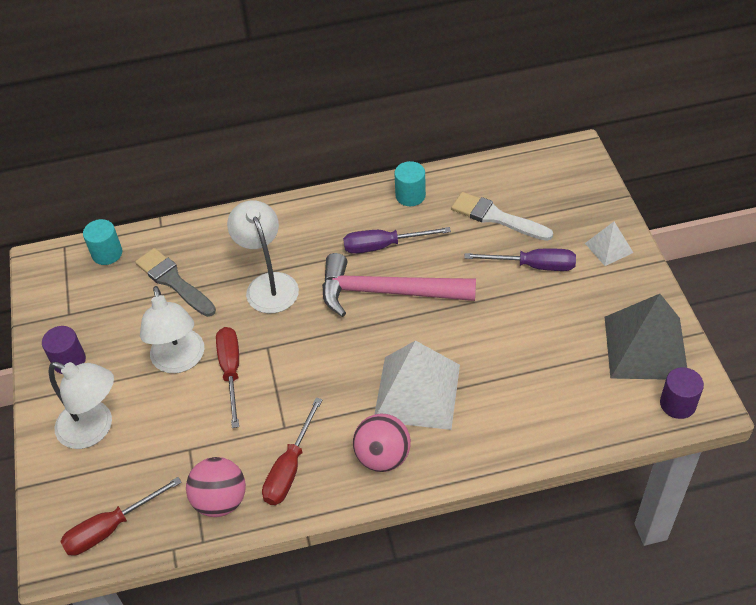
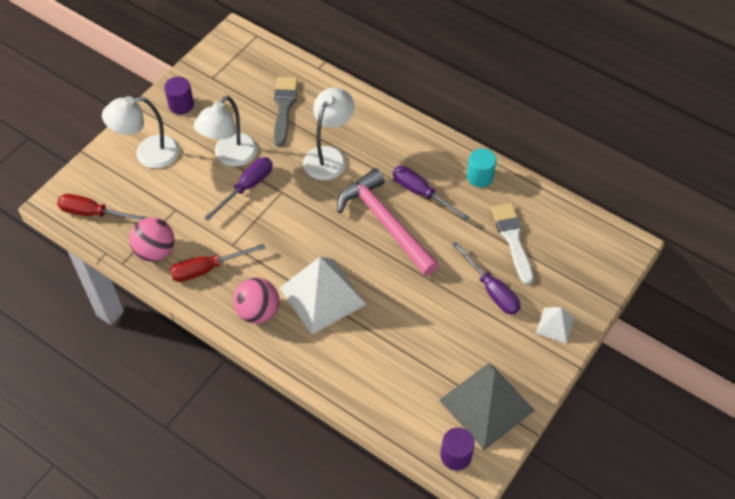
camera: 45 degrees right, 5 degrees up
(94, 429) = (148, 154): white lamp -> white lamp turned 90 degrees clockwise
(107, 253) = (272, 59): turquoise cylinder -> none
(231, 371) = (247, 187): red screwdriver -> purple screwdriver

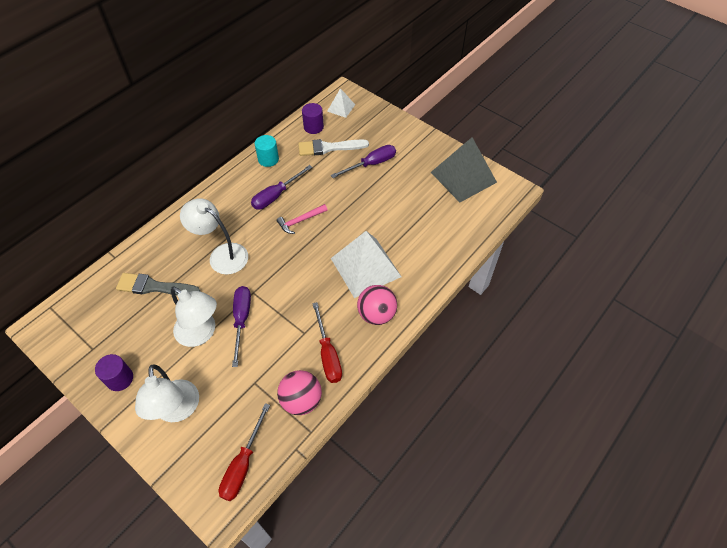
camera: 85 degrees left, 0 degrees up
(247, 187) = (242, 320): purple screwdriver -> purple screwdriver turned 45 degrees clockwise
(385, 222) = (300, 221): pink hammer -> pink hammer, size x0.48
(456, 455) = (502, 197): purple cylinder -> purple cylinder (313, 127)
(555, 325) = (402, 135): white pyramid -> white pyramid (341, 108)

